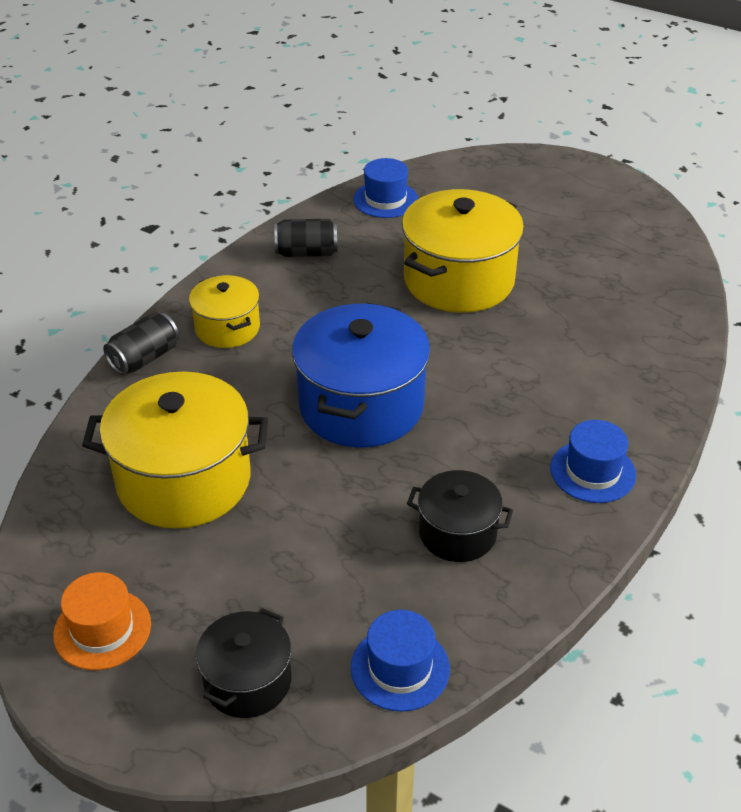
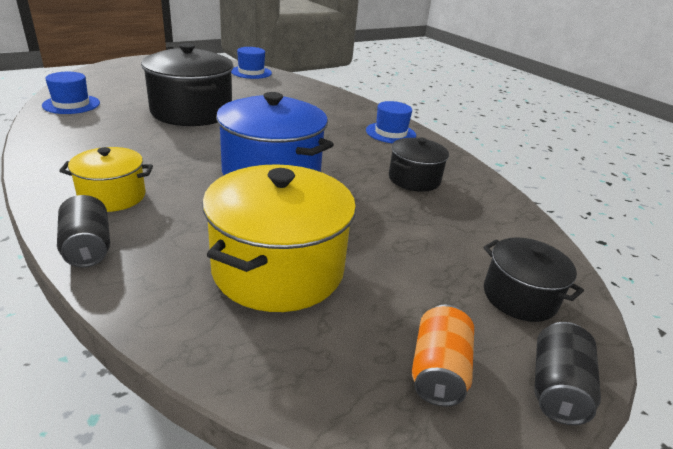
camera: 70 degrees left, 10 degrees down
(102, 629) = (438, 370): orange hat -> orange can
(307, 252) = (77, 142): black can -> black can (556, 388)
(400, 668) = (519, 230): blue hat -> blue hat (251, 72)
(459, 280) = (192, 112): yellow pot -> black pot

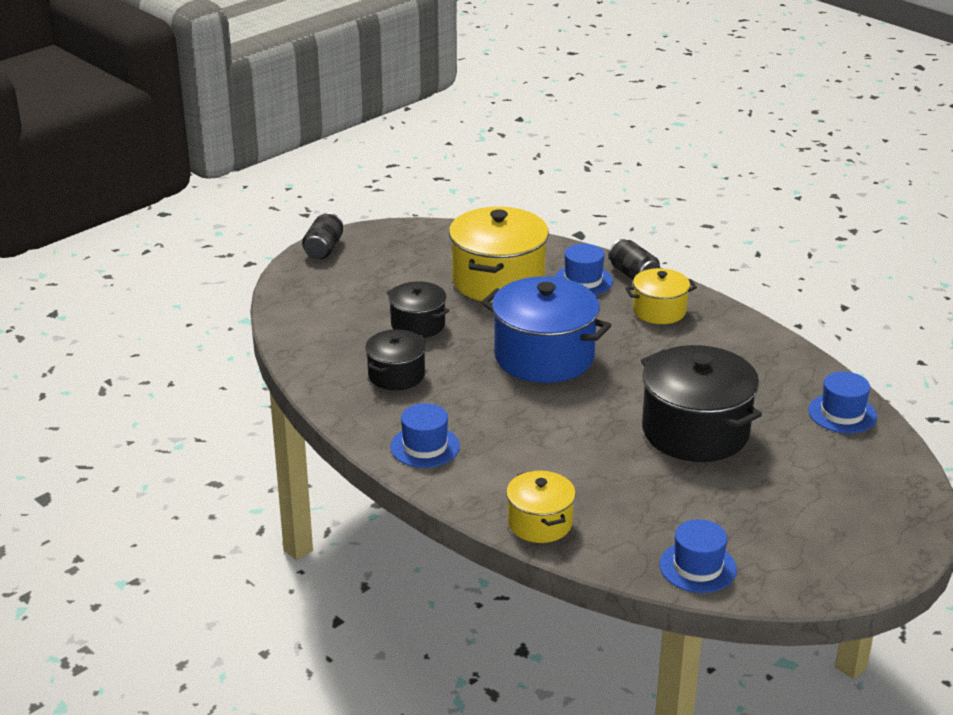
camera: 175 degrees right, 0 degrees up
(163, 250) = (583, 280): none -> blue hat
(325, 94) = (540, 523): none -> yellow pot
(438, 370) = (389, 248): orange can -> none
(519, 297) = (326, 287): black pot -> black pot (418, 325)

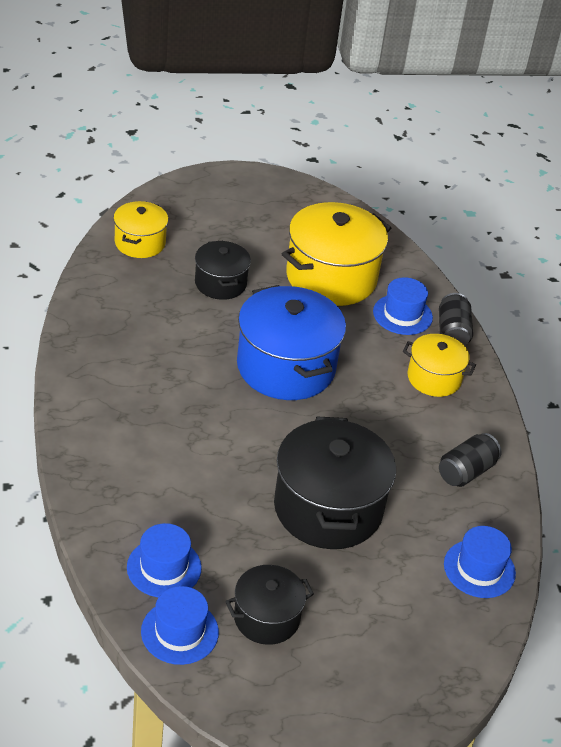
camera: 30 degrees right, 10 degrees up
(323, 249) = (227, 178): black can -> black can (466, 471)
(396, 375) = (152, 319): black pot -> black pot (266, 618)
(425, 447) = (100, 393): blue hat -> blue hat (164, 567)
(540, 523) = (105, 513): yellow pot -> yellow pot (140, 243)

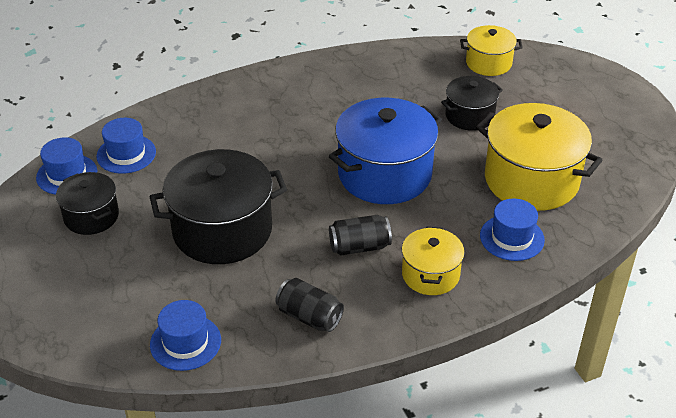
camera: 80 degrees right, 0 degrees up
(452, 332) = (510, 279): black can -> black can (359, 247)

